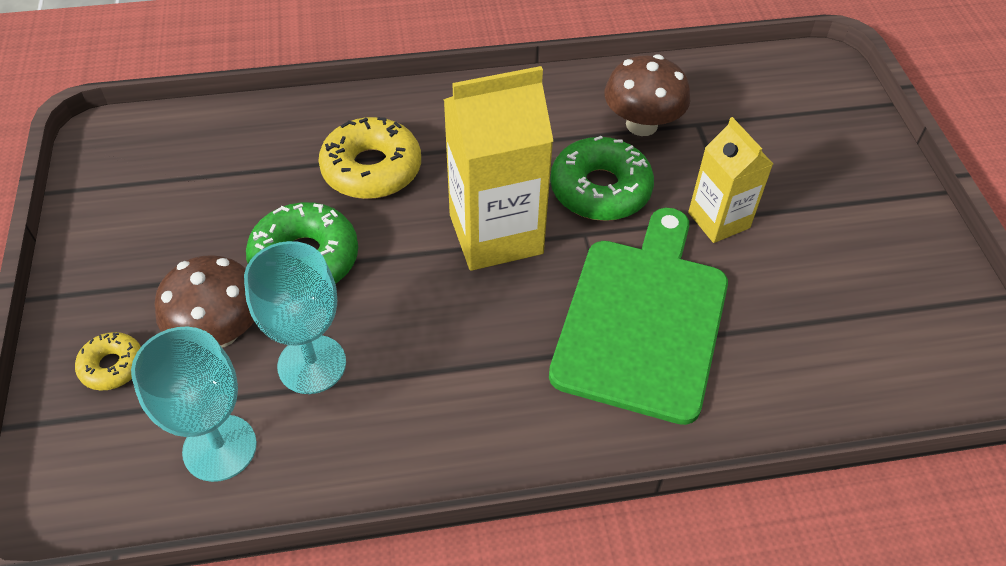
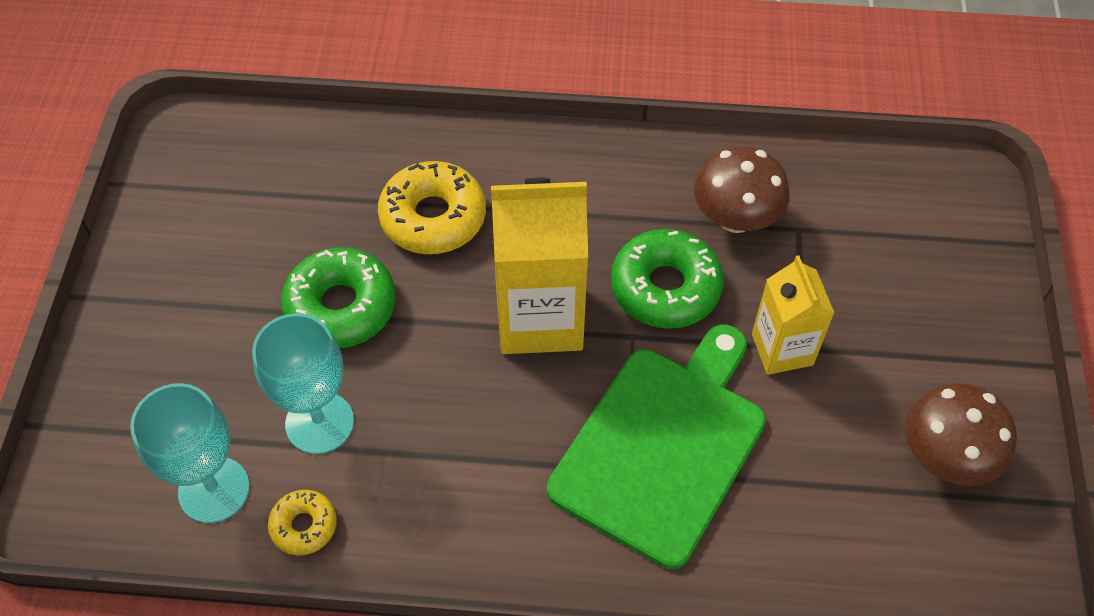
camera: 15 degrees right, 5 degrees up
(112, 366) = (134, 384): yellow donut -> yellow donut (304, 526)
(220, 332) = (241, 369): brown mushroom -> brown mushroom (945, 457)

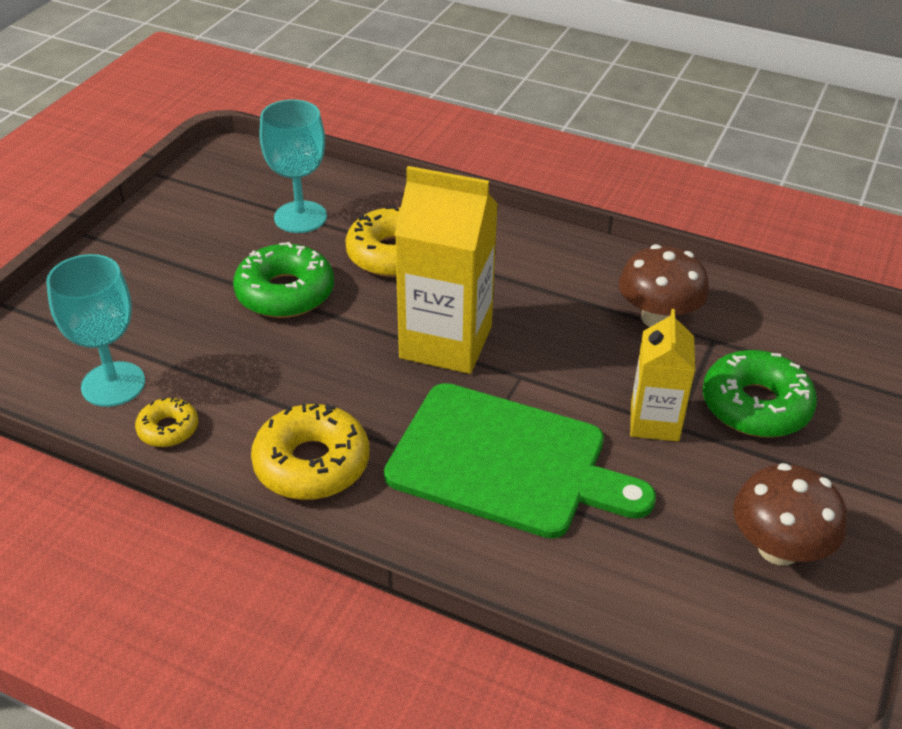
camera: 20 degrees right, 15 degrees down
(319, 423) = (222, 363): turquoise goblet -> turquoise goblet (300, 217)
(474, 516) = (312, 463): none -> yellow donut
(662, 446) = (506, 462): green cutting board -> green cutting board turned 60 degrees clockwise
(665, 288) = (568, 350): green donut -> green donut (755, 406)

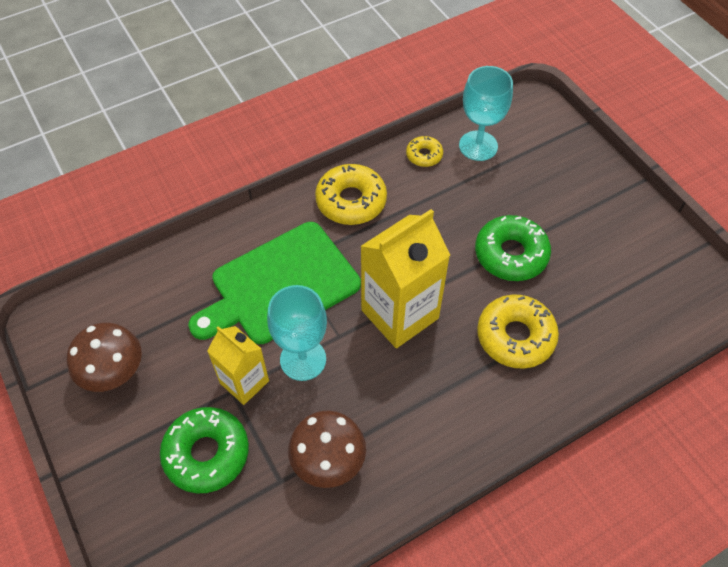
camera: 125 degrees right, 15 degrees up
(300, 217) = (598, 303): turquoise goblet -> turquoise goblet (303, 359)

